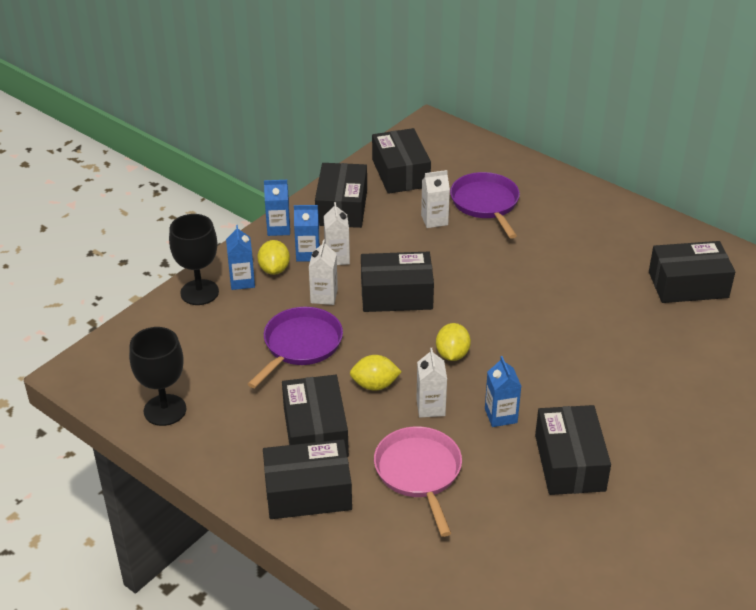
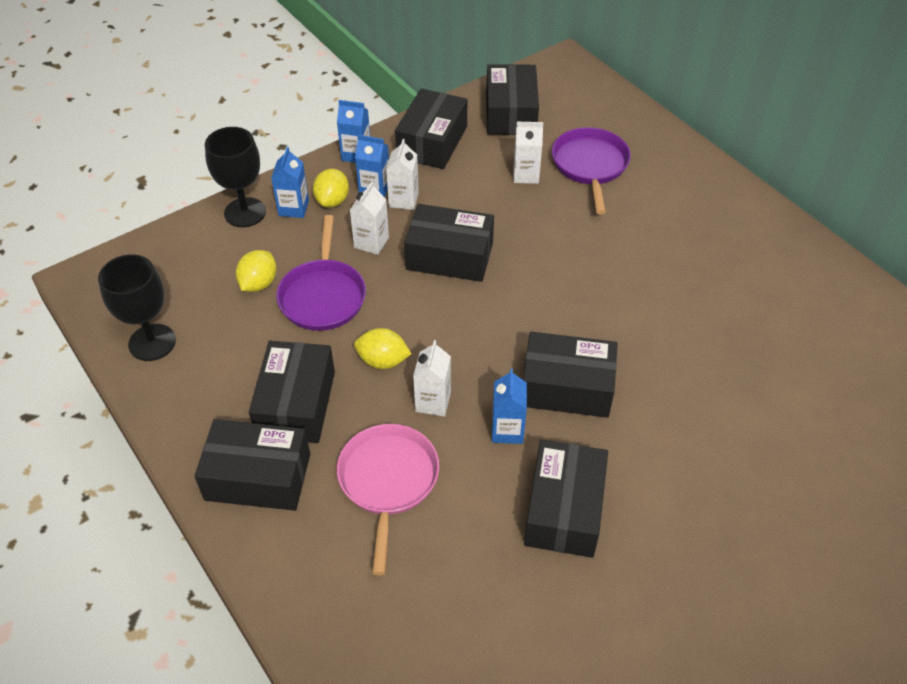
camera: 15 degrees right, 10 degrees up
(300, 345) = (323, 296): purple pan -> purple pan turned 135 degrees clockwise
(452, 354) = (482, 341): yellow lemon -> yellow lemon (259, 283)
(688, 285) = (788, 310): black box -> black box (566, 387)

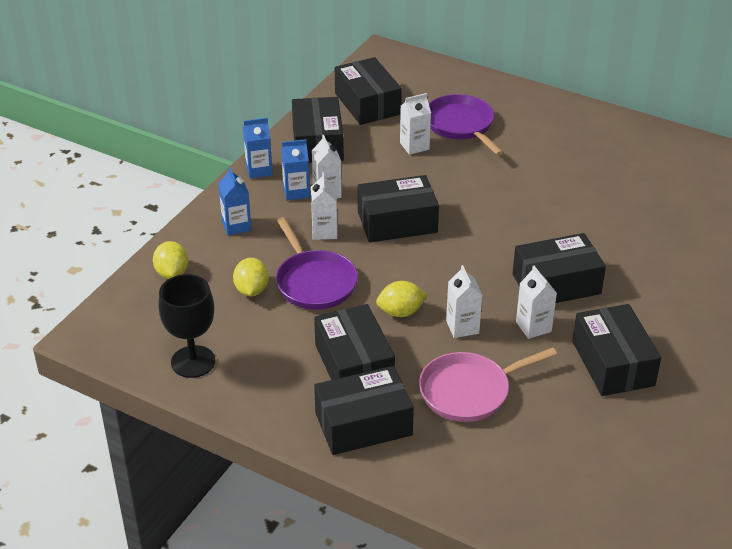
camera: 25 degrees left, 10 degrees down
(245, 212) = (195, 241): black goblet -> none
(332, 201) = (266, 210): yellow lemon -> yellow lemon (172, 273)
(388, 481) = (469, 391): pink pan -> pink pan turned 90 degrees counterclockwise
(507, 430) = (533, 327): blue carton -> white carton

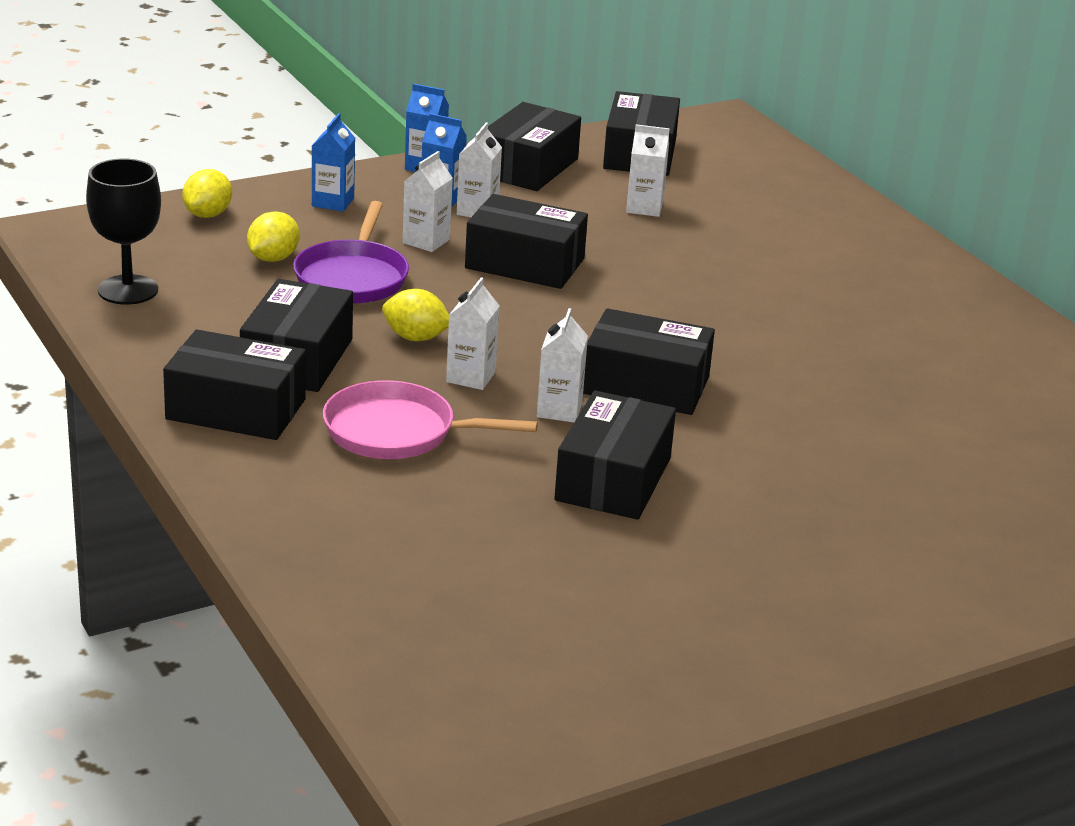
camera: 30 degrees right, 10 degrees down
(461, 125) = (732, 209): purple pan -> none

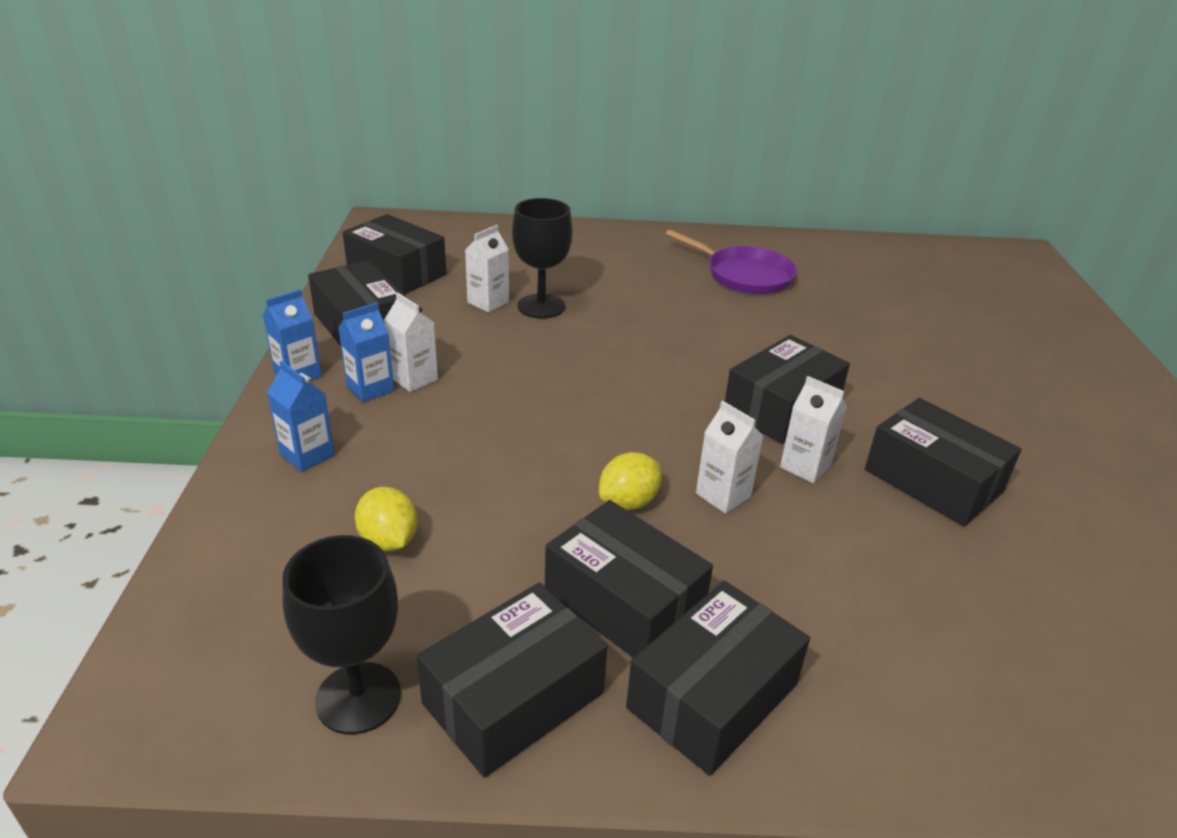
camera: 60 degrees left, 5 degrees up
(208, 214) = (237, 555): yellow lemon -> none
(352, 277) = (477, 499): purple pan -> purple pan (744, 275)
(397, 432) = (809, 581): pink pan -> none
(426, 241) = (444, 427): white carton -> none
(524, 263) = (533, 390): black box -> black box (513, 698)
(673, 233) = (541, 306): none -> black goblet

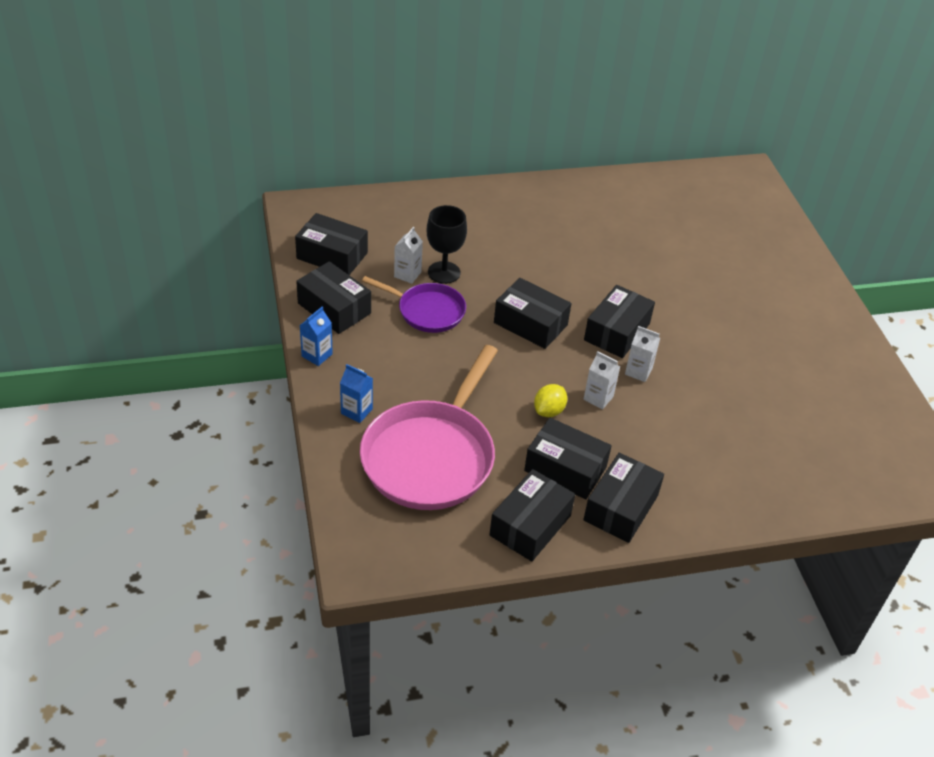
camera: 15 degrees left, 10 degrees up
(358, 698) = (458, 538): black goblet -> none
(370, 388) = (367, 358): blue carton -> none
(389, 540) = (431, 456): yellow lemon -> pink pan
(414, 379) = (390, 346): white carton -> none
(744, 275) = (569, 222): purple pan -> purple pan (427, 311)
(933, 481) = (708, 369): black box -> black box (530, 324)

